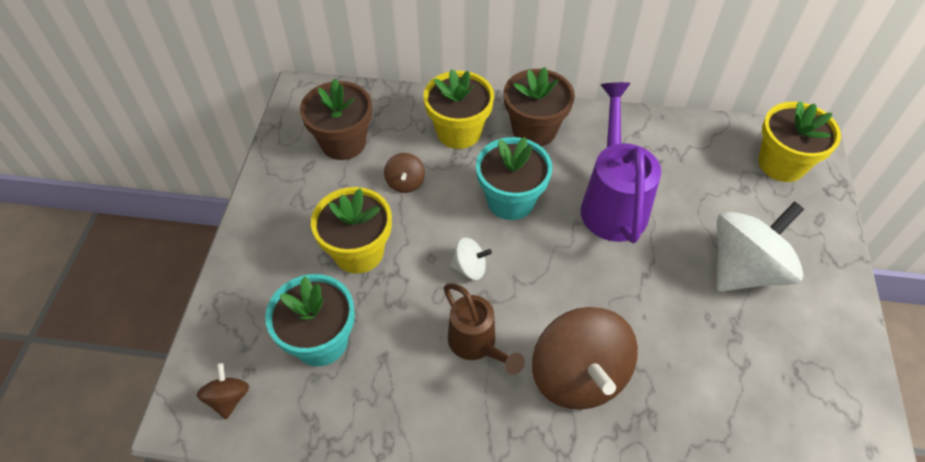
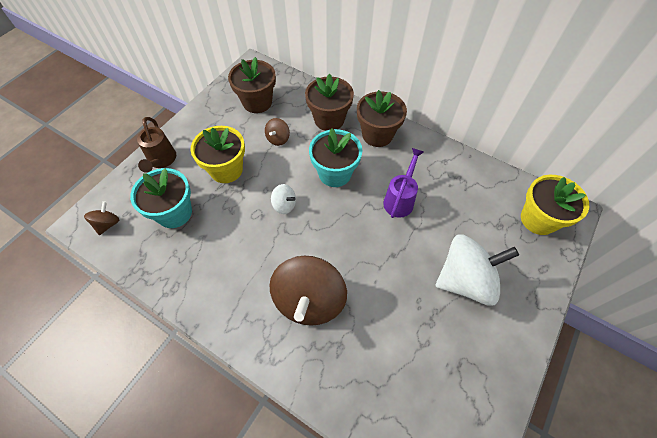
camera: 25 degrees right, 5 degrees up
(459, 132) = (329, 119): yellow flower pot -> brown flower pot
(477, 345) = (259, 254): brown watering can -> brown watering can (161, 161)
(612, 202) = (400, 199): purple watering can -> purple watering can, size x0.63

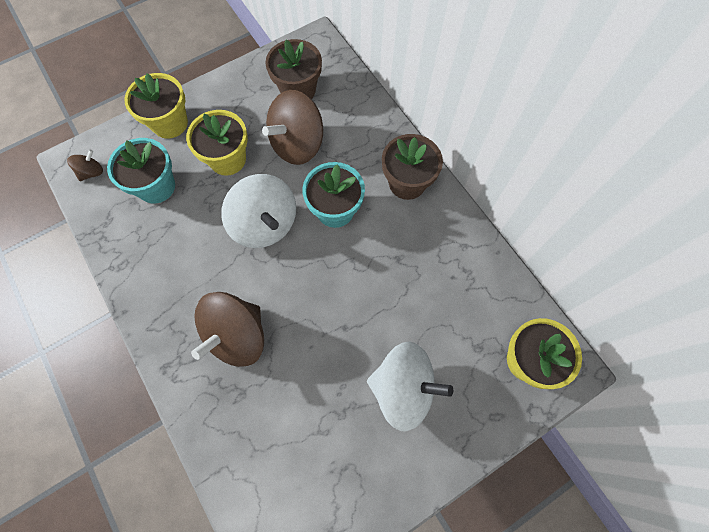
camera: 25 degrees right, 10 degrees up
(161, 161) = (170, 123): brown watering can -> yellow flower pot
(278, 139) = (297, 144): brown spinning top -> brown spinning top, size x2.20
(284, 205) = (265, 224): white spinning top -> white spinning top, size x2.20
(329, 119) = (364, 142): brown flower pot -> none
(400, 199) = (388, 269): purple watering can -> none

